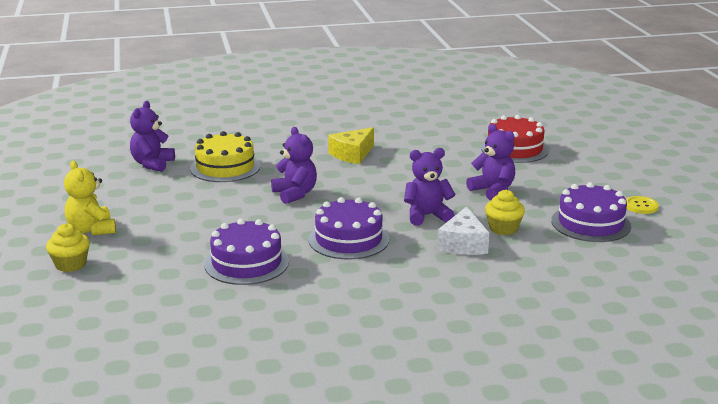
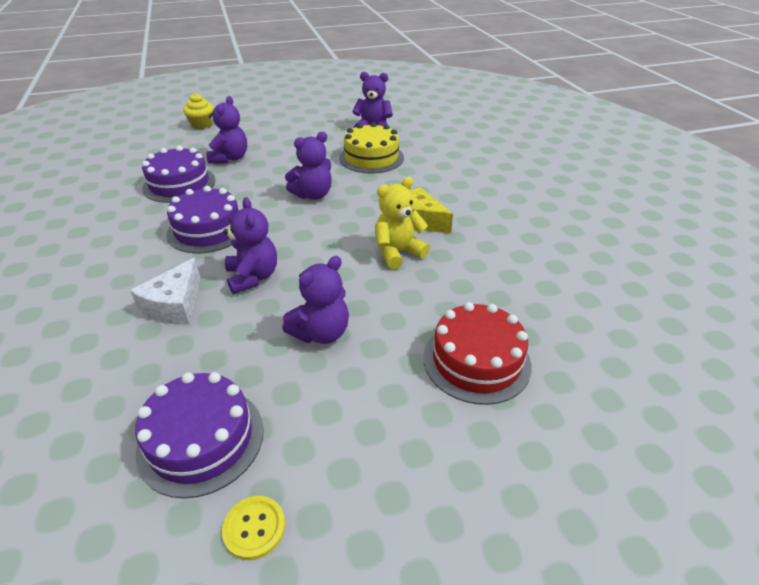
camera: 85 degrees right, 15 degrees up
(91, 230) = (253, 124): yellow teddy bear -> yellow teddy bear (398, 252)
(191, 238) = (230, 158): none -> purple teddy bear
(463, 244) = (175, 305): white cheese -> white cheese turned 75 degrees counterclockwise
(503, 228) = (206, 340): yellow cupcake -> none

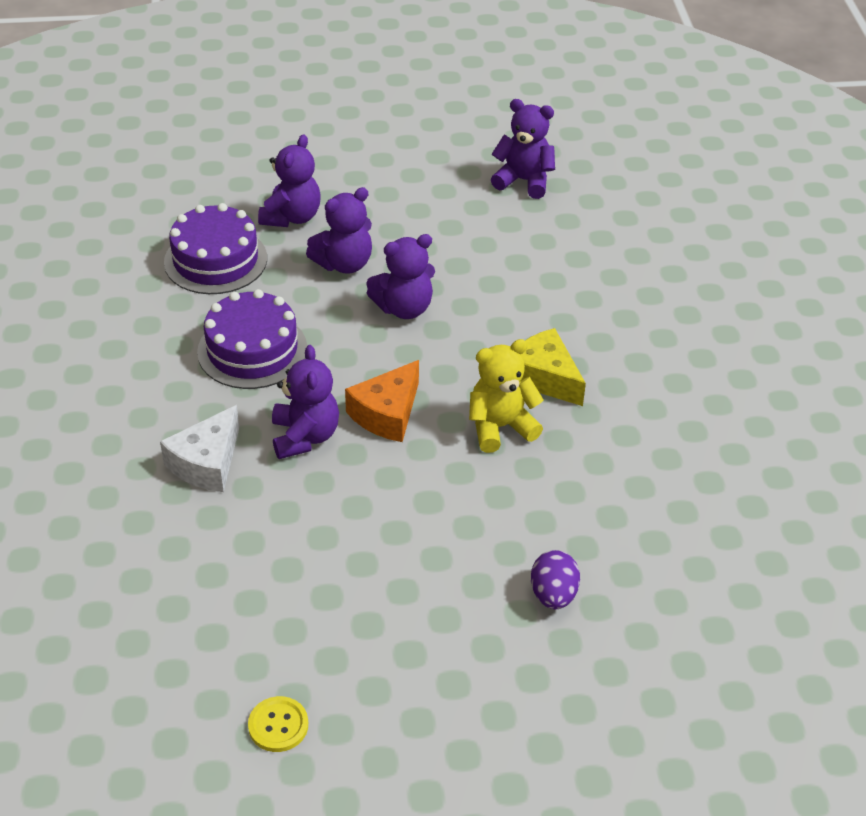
camera: 10 degrees right, 5 degrees up
(201, 439) = (231, 632): purple cake -> none
(202, 125) = (253, 135): yellow cupcake -> none
(313, 255) = (387, 413): none -> orange cheese
(321, 333) = (378, 529): purple teddy bear -> purple teddy bear (344, 264)
(371, 158) = (506, 245): yellow cake -> none
(476, 361) = (553, 595): red cake -> purple egg

